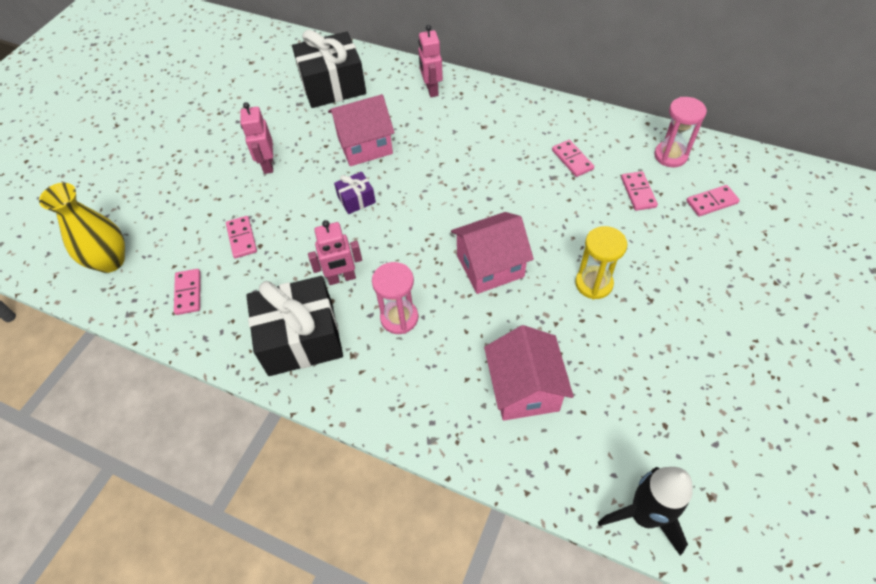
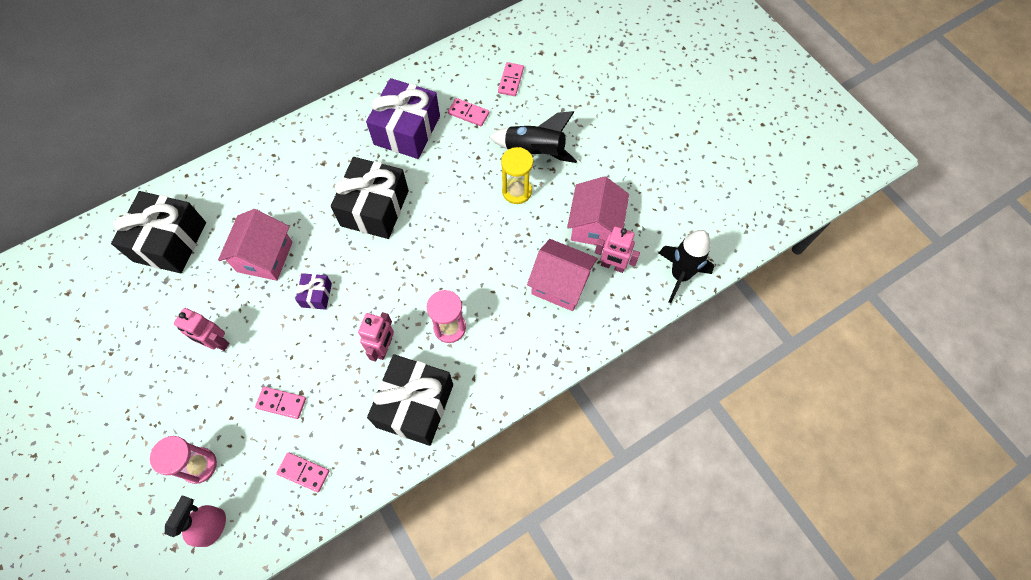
camera: 60 degrees left, 10 degrees up
(110, 261) = (213, 526): yellow vase -> pink spray bottle
(431, 90) = (249, 173): pink robot -> pink robot (612, 266)
(472, 186) = (374, 208): none -> black gift
(490, 266) = (453, 243): pink house -> pink house (595, 225)
(572, 160) = (407, 130): pink domino -> purple gift
(654, 271) = (534, 151): none -> black rocket
(670, 156) = (455, 72): pink hourglass -> pink hourglass (199, 465)

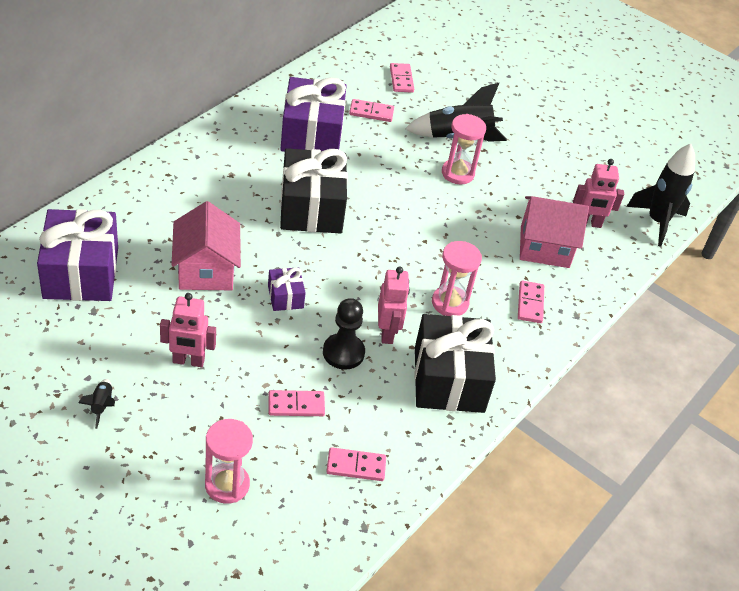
camera: 25 degrees left, 20 degrees down
(137, 371) = (101, 406): none -> black rocket
(170, 242) = (81, 273): black gift -> purple gift
(213, 526) = (274, 542): pink spray bottle -> none
(340, 360) = (343, 353): none -> black pawn
(517, 191) = (457, 173): yellow hourglass -> pink hourglass
(520, 342) = (530, 303): none -> pink domino
(595, 225) = (552, 192): pink house -> none

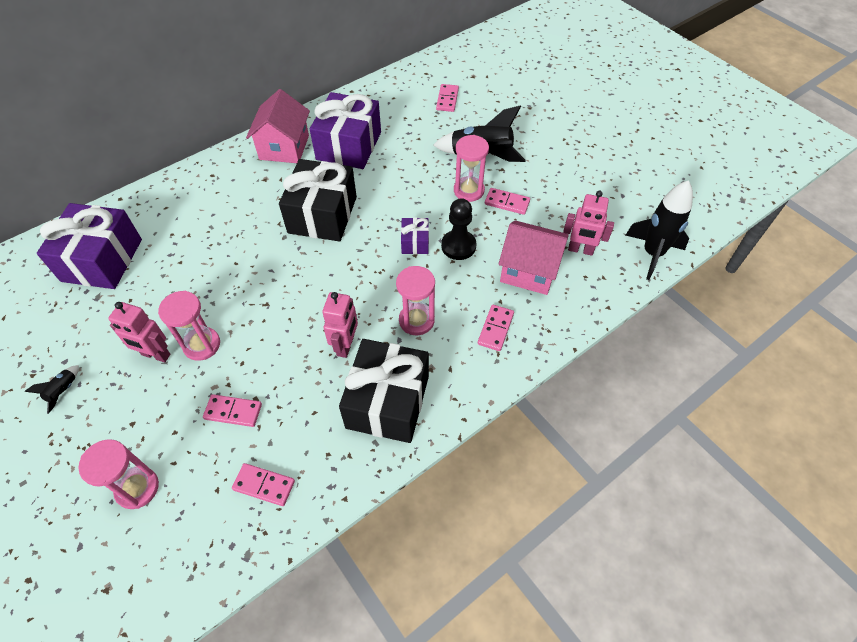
camera: 20 degrees right, 10 degrees up
(206, 270) = (207, 267): pink house -> pink house (284, 147)
(235, 347) = (202, 345): none -> pink hourglass
(285, 297) = (266, 299): purple gift -> purple gift (415, 242)
(343, 353) = (297, 362): black pawn -> black pawn (458, 246)
(371, 112) = (409, 128): pink domino -> pink domino (507, 203)

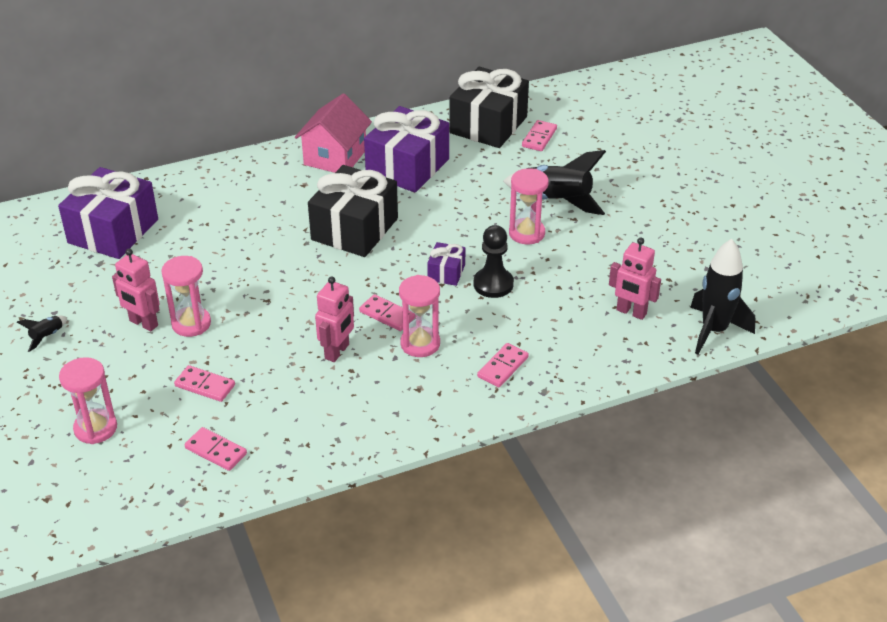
camera: 15 degrees right, 15 degrees down
(387, 402) = (363, 408): black gift -> black gift (488, 125)
(507, 203) = (566, 252): pink domino -> pink domino (387, 315)
(529, 270) = (563, 321): pink house -> none

